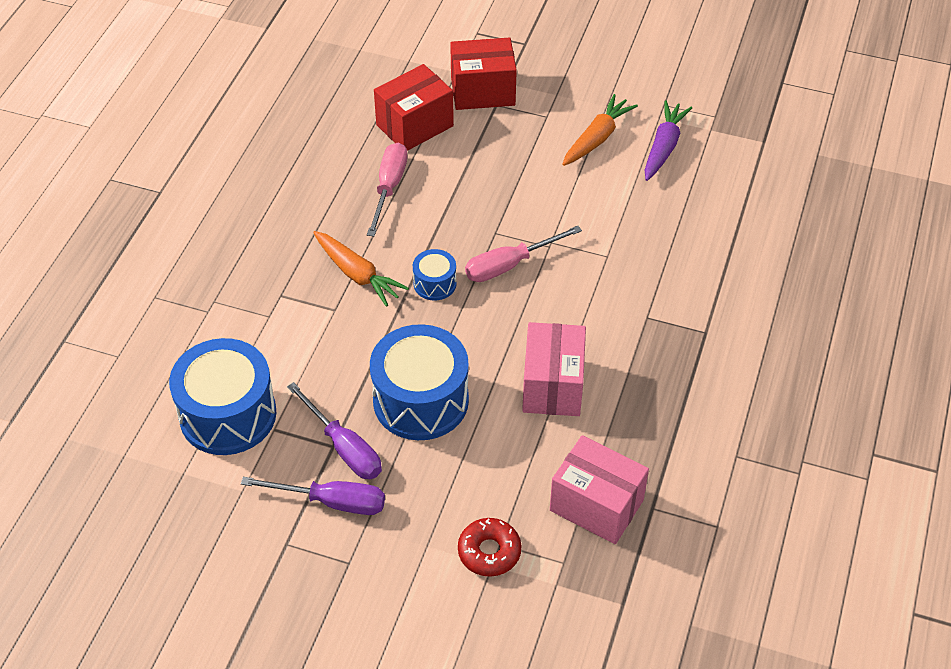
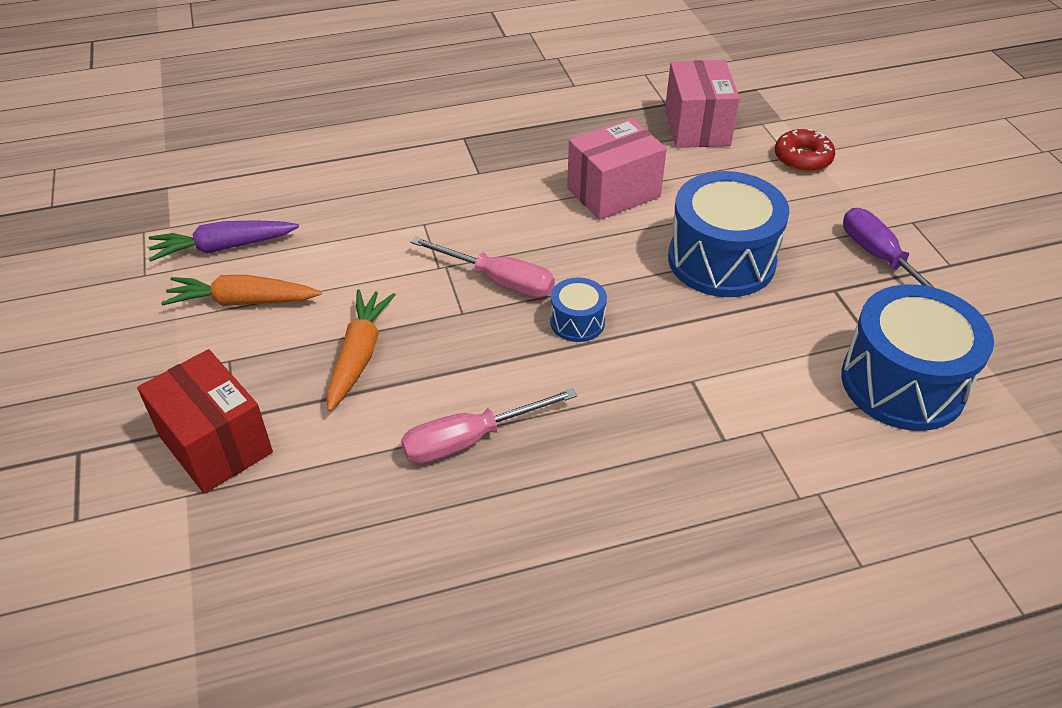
camera: 125 degrees left, 5 degrees down
(344, 447) = (826, 281): purple screwdriver -> none
(357, 274) = (627, 390): orange carrot -> orange carrot (359, 355)
(415, 125) = (334, 479): red box -> none

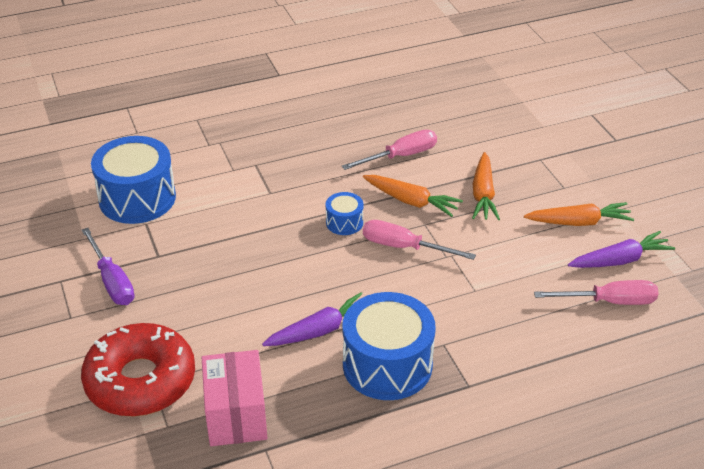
camera: 175 degrees right, 5 degrees down
(215, 444) = (542, 147): red box -> none
(270, 202) = (609, 301): none -> pink screwdriver
(472, 350) = (411, 201): none -> orange carrot
(613, 192) = (320, 330): pink box -> purple carrot
(721, 260) = (237, 273): blue drum -> blue drum (387, 365)
(802, 158) = (140, 380): red donut -> red donut, size x1.98

